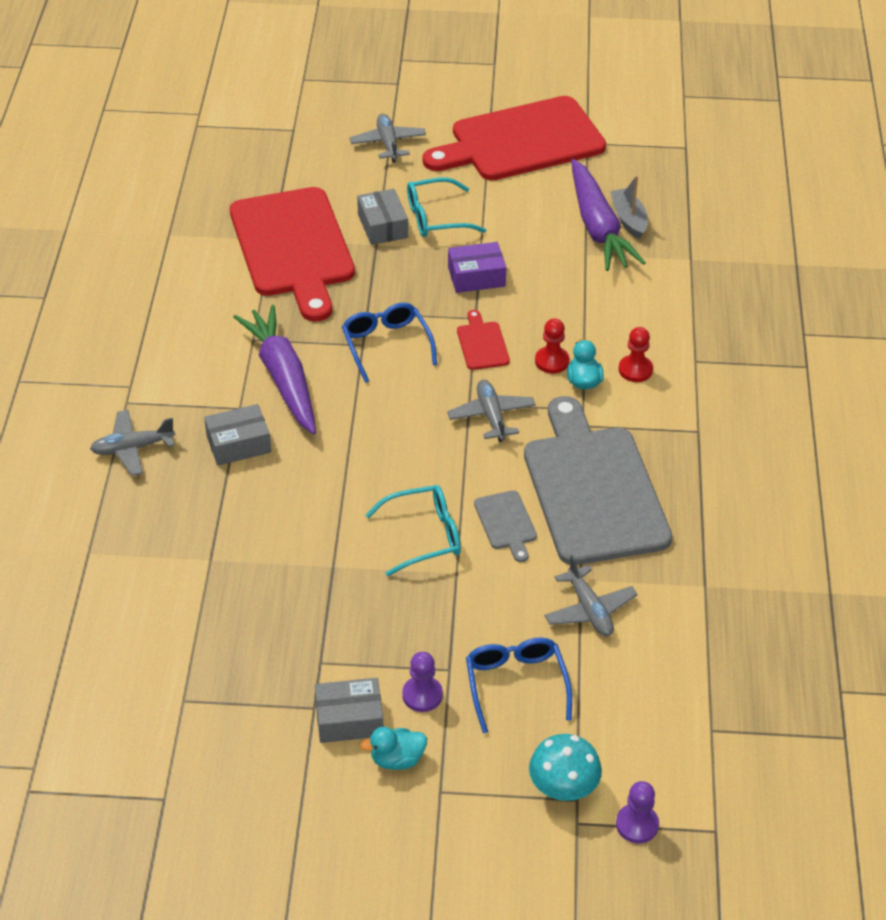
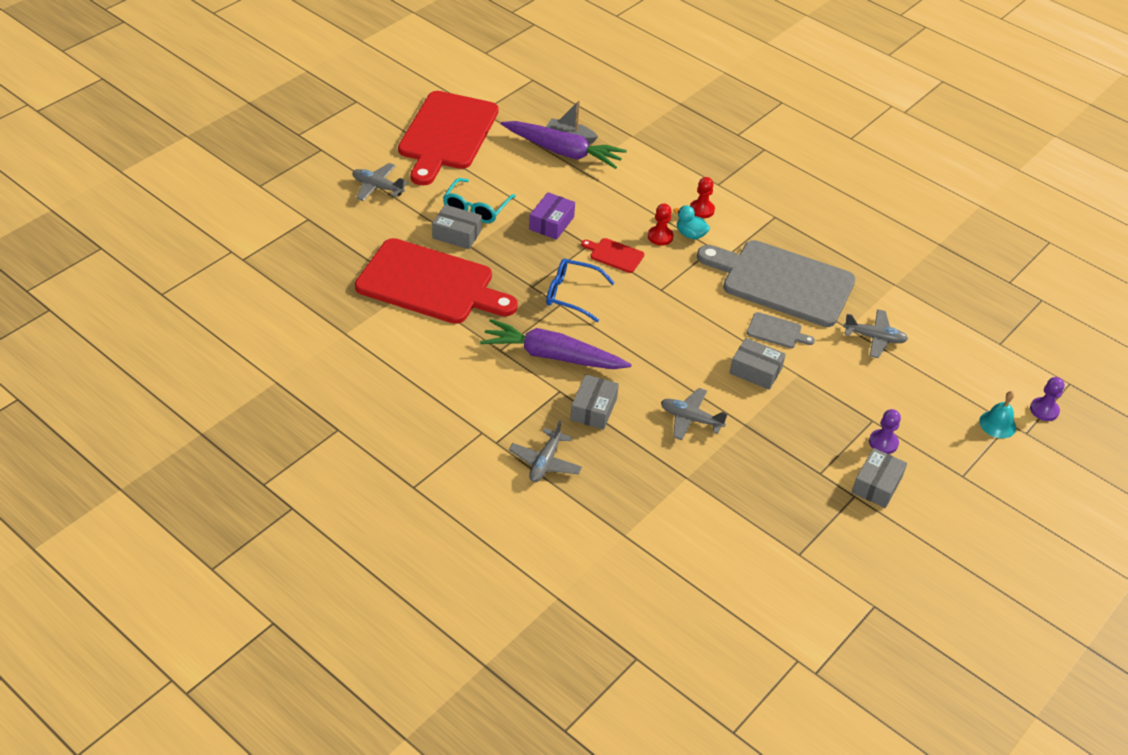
camera: 55 degrees left, 0 degrees up
(397, 759) = (924, 481): turquoise duck -> none
(424, 536) = (755, 371): turquoise glasses -> grey box
(491, 416) = (681, 287): grey plane -> grey plane (690, 419)
(516, 684) = (906, 399): blue glasses -> none
(563, 788) = (997, 424): turquoise mushroom -> turquoise bell

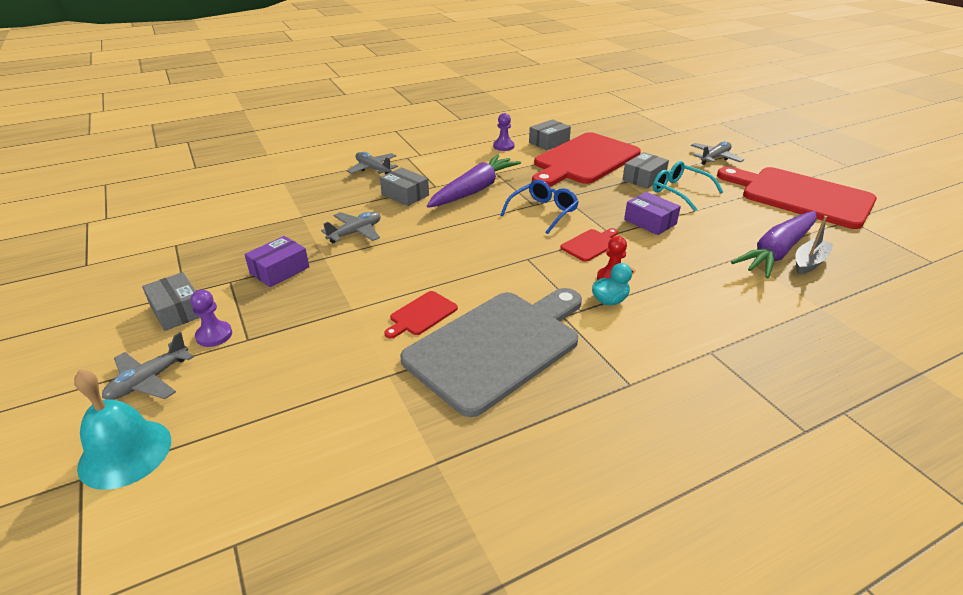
camera: 115 degrees right, 10 degrees down
(701, 210) = (656, 322): red pawn -> none
(755, 371) = (379, 283): grey box -> grey box (549, 142)
(776, 331) = (421, 314): grey cutting board -> red cutting board
(782, 446) = (279, 270): none -> purple box
(874, 338) = (355, 393): grey plane -> grey plane (149, 380)
(997, 424) = (125, 453): turquoise bell -> turquoise bell, size x1.58
(1044, 410) = (82, 528): purple pawn -> purple pawn (503, 146)

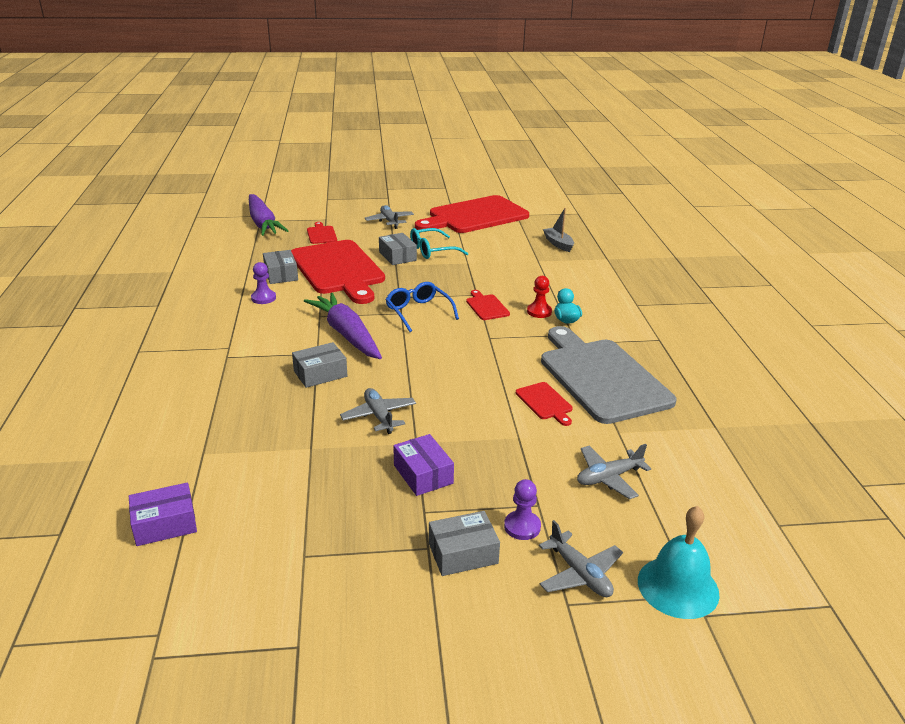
camera: 70 degrees left, 5 degrees down
(373, 169) = (234, 383): grey plane -> grey plane (608, 477)
(642, 138) = (321, 234): none -> red cutting board
(650, 222) = (469, 275): purple box -> purple box (165, 524)
(777, 252) = (540, 248): purple carrot -> purple carrot (263, 223)

